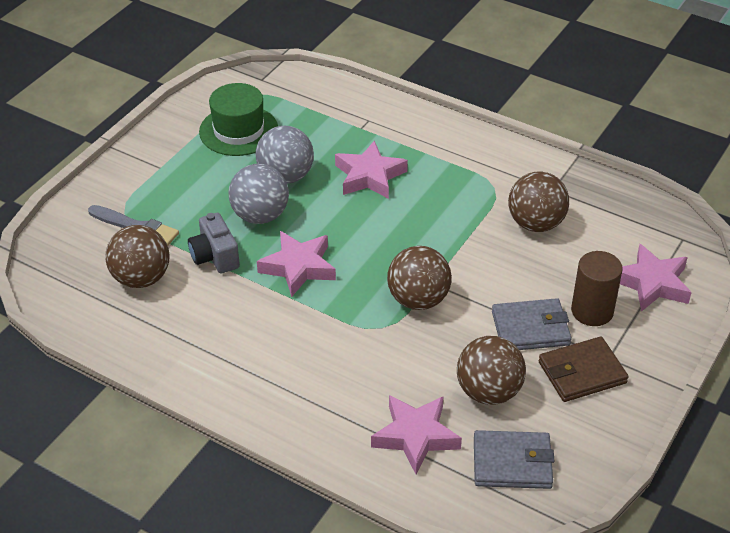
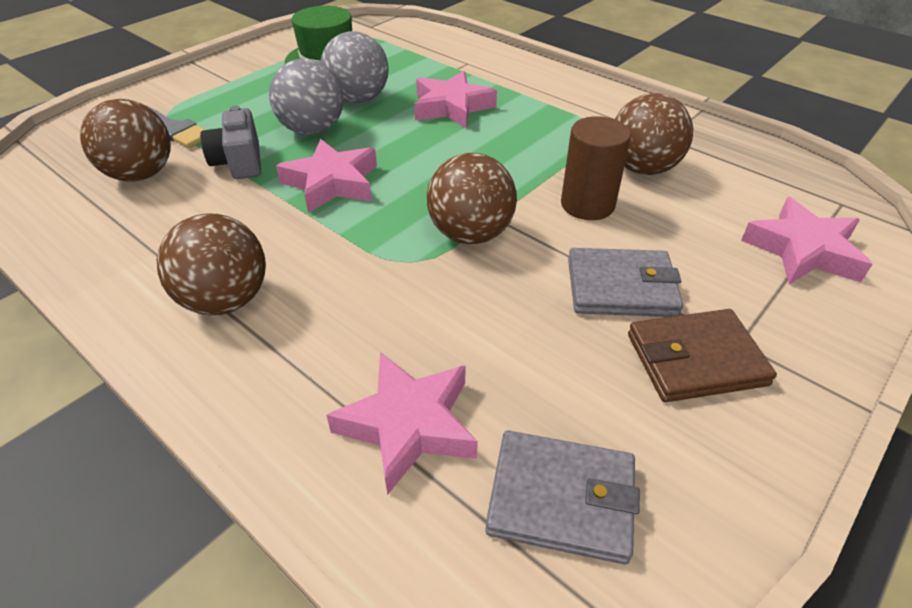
camera: 10 degrees right, 0 degrees up
(488, 392) = (543, 369): brown ball -> brown ball (225, 300)
(592, 311) = (714, 275): brown cylinder -> brown cylinder (587, 205)

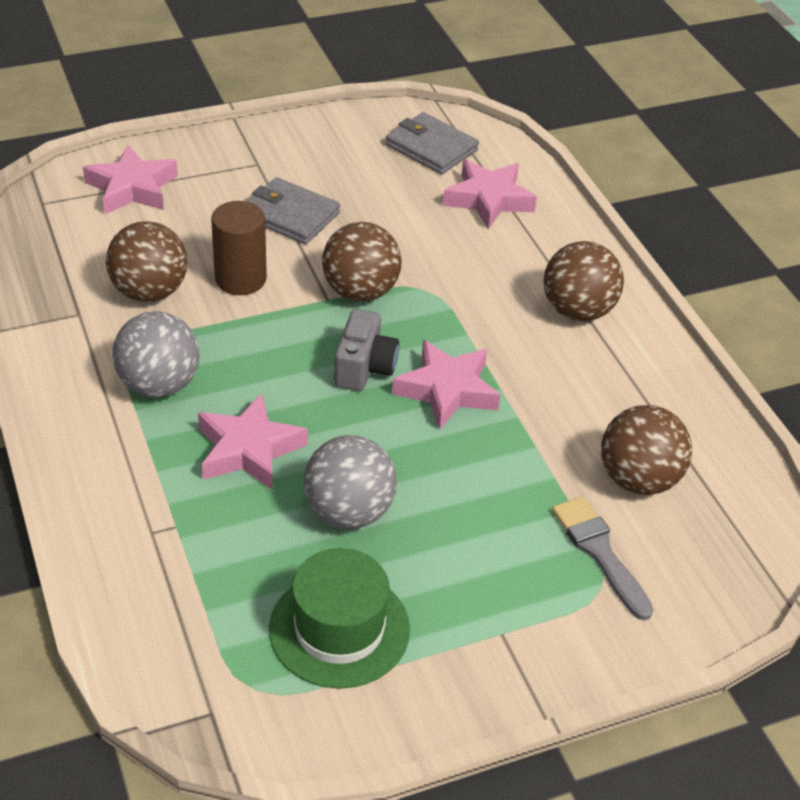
camera: 155 degrees left, 0 degrees up
(239, 162) = (531, 456): grey camera -> grey camera (364, 368)
(312, 130) = (432, 477): grey ball -> grey ball (159, 385)
(696, 359) = (295, 166): brown wallet -> none

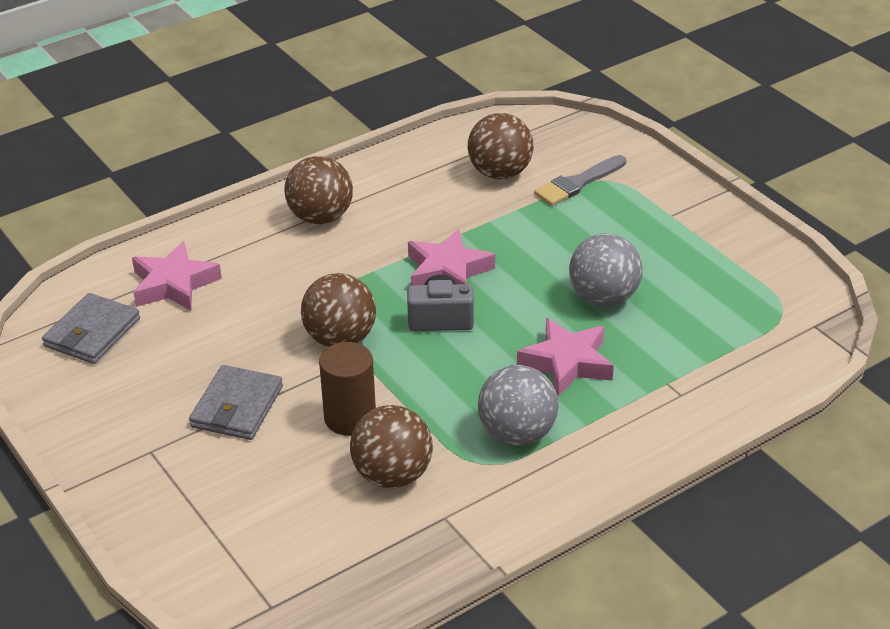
camera: 100 degrees left, 5 degrees down
(132, 188) = (222, 538): pink star -> none
(339, 629) = (711, 283): green hat -> none

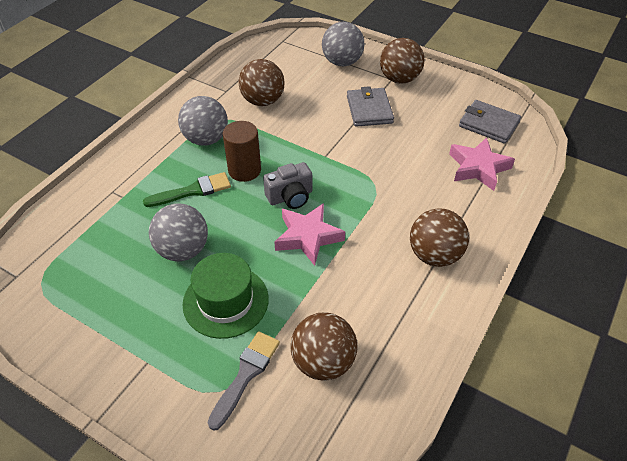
camera: 155 degrees right, 10 degrees up
(92, 333) = (488, 124): grey wallet -> grey wallet turned 60 degrees counterclockwise
(202, 513) = (342, 62): none -> grey ball
(340, 339) = (344, 164): brown ball -> brown ball (399, 79)
(350, 418) = (304, 121): brown cylinder -> brown cylinder (244, 170)
(567, 363) = (192, 191): pink star -> green brush
(573, 239) = (225, 301): none -> green hat

